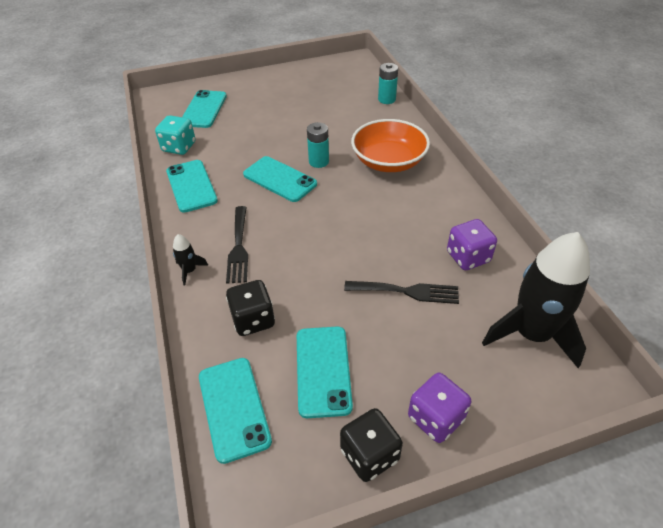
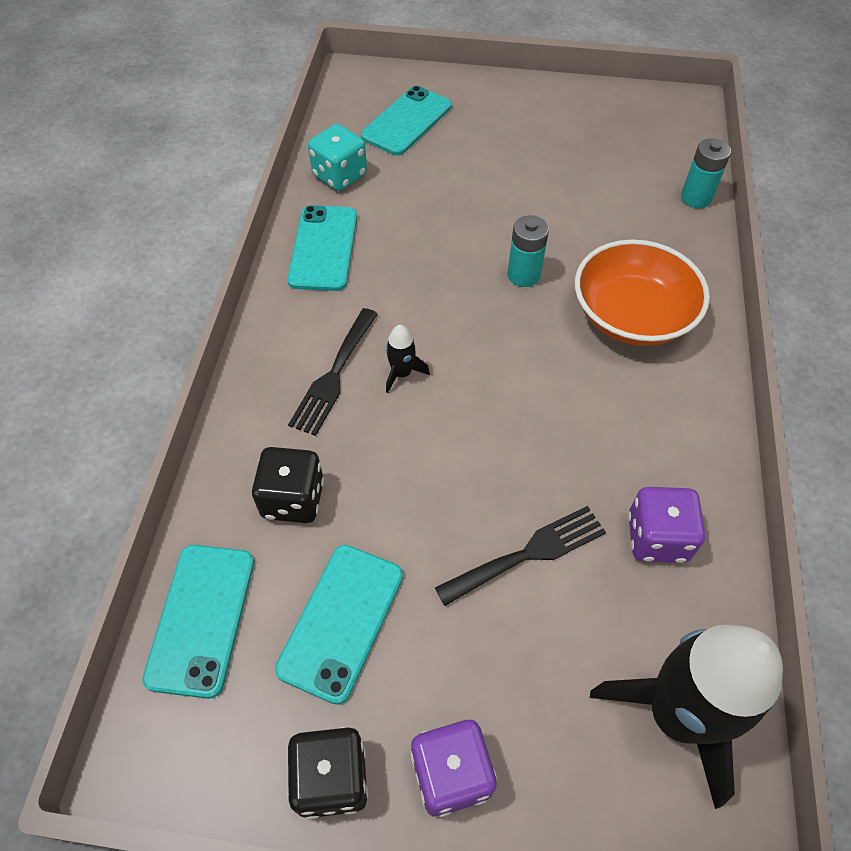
camera: 25 degrees right, 10 degrees up
(190, 271) = (252, 385): black rocket -> black rocket (402, 373)
(280, 179) = (450, 284): turquoise phone -> none
(407, 291) = (528, 553): black fork -> black fork turned 60 degrees counterclockwise

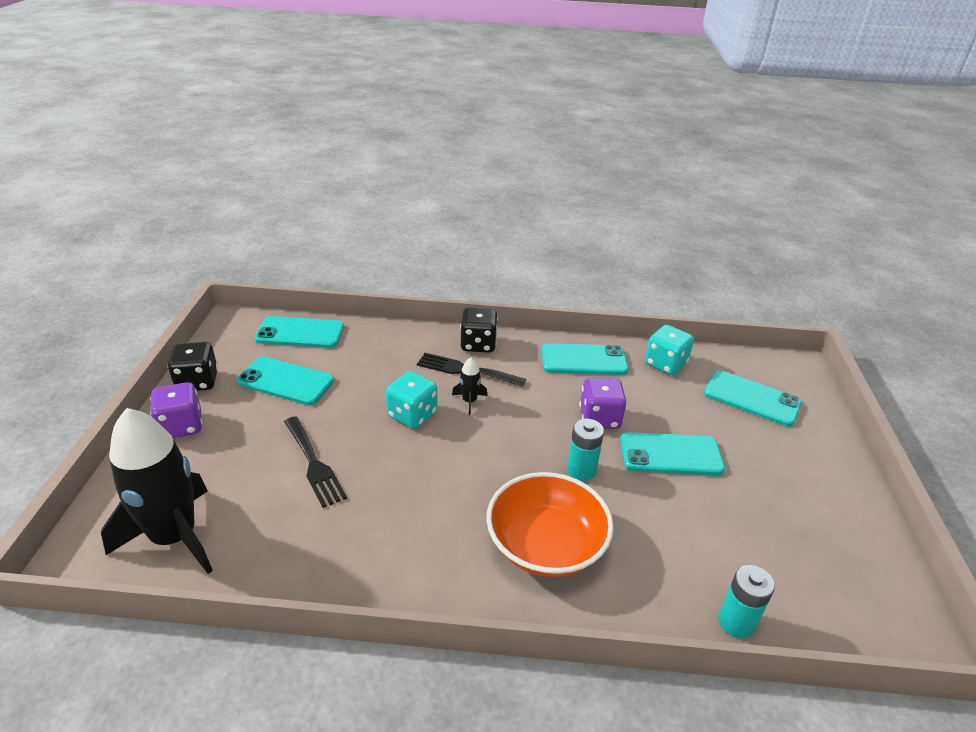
camera: 85 degrees right, 20 degrees down
(293, 499) = (370, 359): black dice -> black dice (478, 344)
(428, 438) = (412, 415): none -> turquoise dice
(496, 200) = (670, 454): none -> turquoise phone
(657, 537) = (313, 540): purple dice -> purple dice (599, 418)

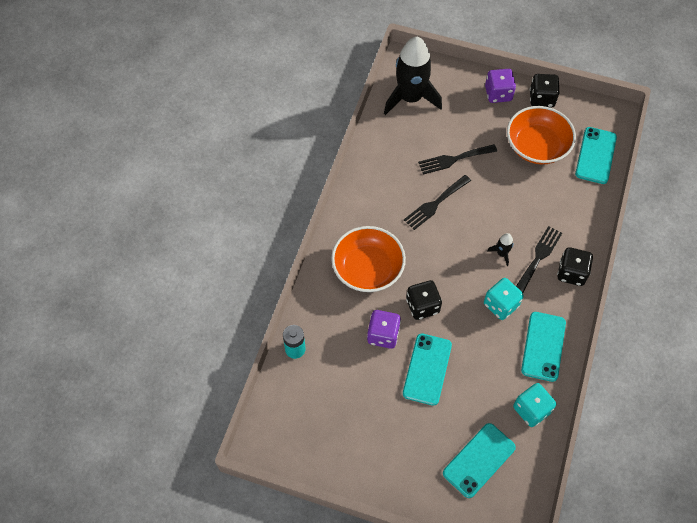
camera: 105 degrees right, 25 degrees up
(285, 381) = (537, 146): turquoise phone -> orange bowl
(402, 476) = (435, 204): none -> black fork
(412, 415) = (491, 216): turquoise dice -> turquoise dice (501, 305)
(581, 470) = (422, 306): turquoise battery -> black dice
(599, 418) = (471, 334): purple dice -> purple dice (383, 335)

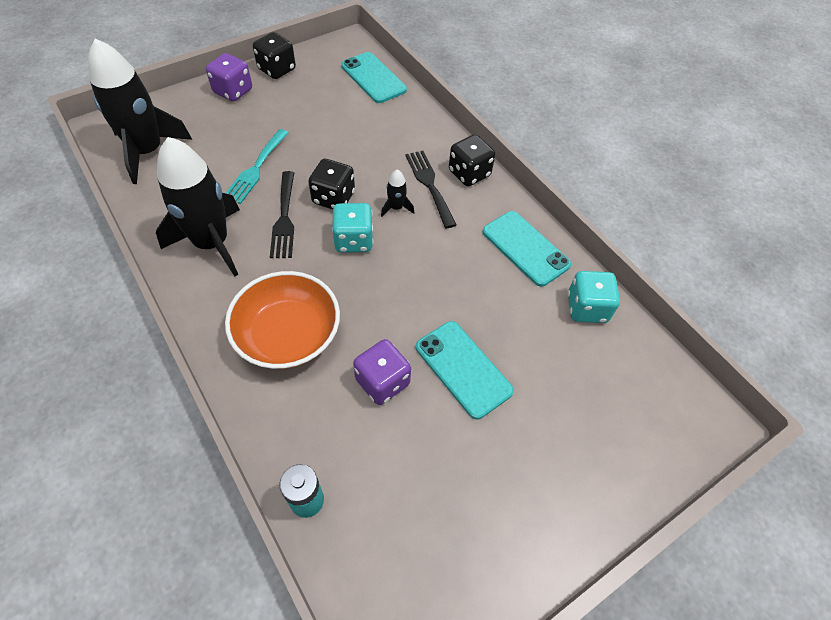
camera: 55 degrees left, 5 degrees down
(385, 185) = (212, 243): none -> black rocket
(422, 306) = (385, 316): black dice -> black dice (333, 198)
(454, 159) = (256, 169): black fork -> turquoise fork
(479, 460) = (611, 399): turquoise phone -> none
(501, 305) = (450, 248): turquoise dice -> turquoise dice (353, 240)
(537, 146) = (318, 105): orange bowl -> none

